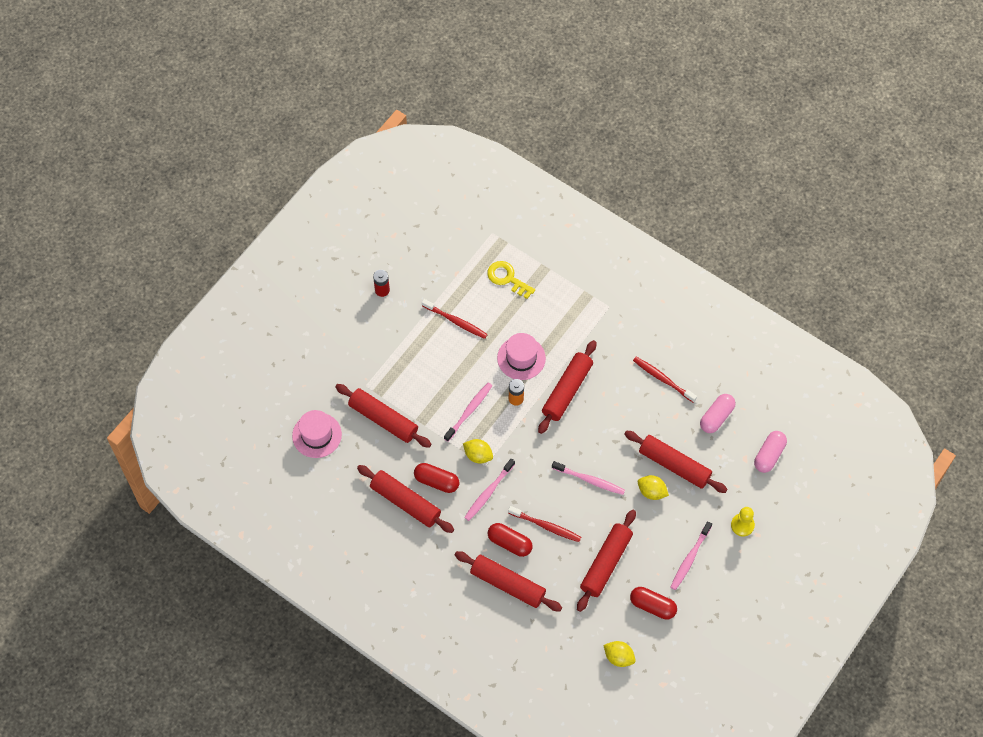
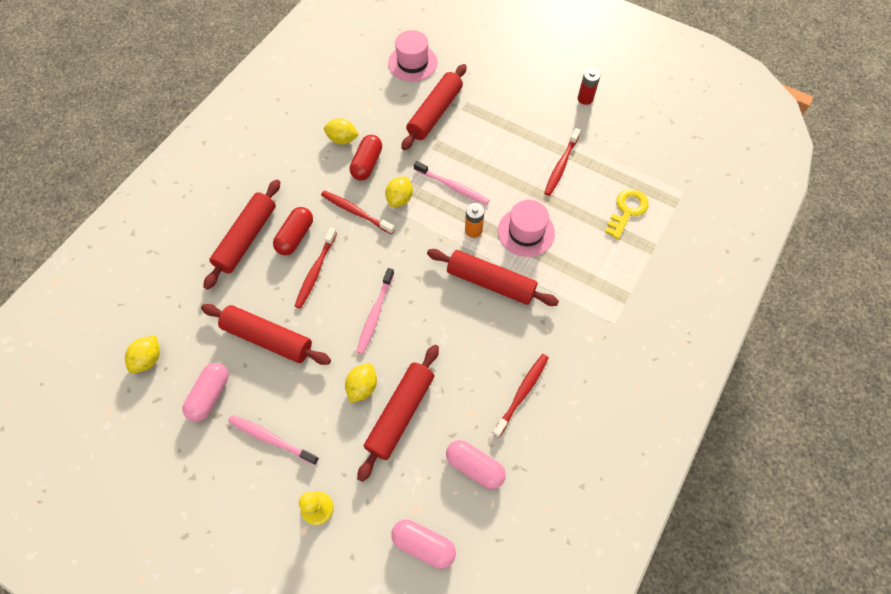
camera: 85 degrees right, 0 degrees up
(405, 502) = (342, 139): red rolling pin -> yellow lemon
(488, 492) = (355, 212): pink toothbrush -> red toothbrush
(652, 606) = (210, 395): red capsule -> pink capsule

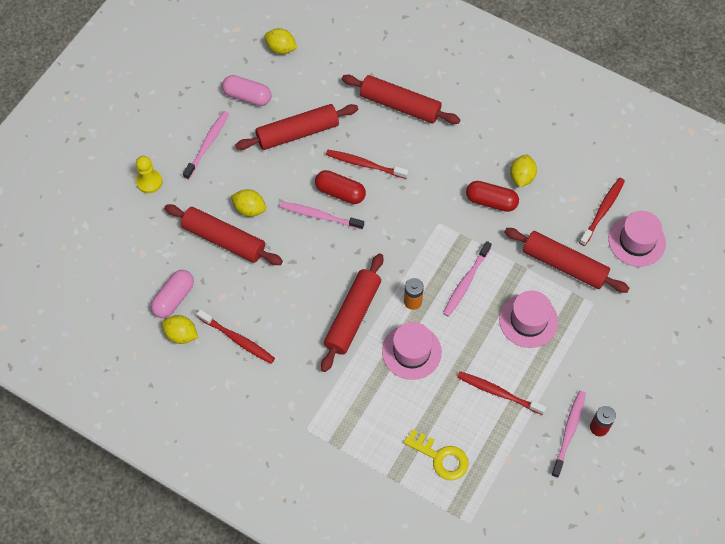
camera: 90 degrees right, 0 degrees up
(268, 338) = (297, 133): red rolling pin -> red rolling pin turned 45 degrees clockwise
(295, 237) = (402, 145): red capsule -> red capsule (340, 192)
(355, 212) = (432, 194): red toothbrush -> red toothbrush (602, 210)
(400, 199) = (448, 233): yellow lemon -> yellow lemon (181, 335)
(423, 544) = (114, 259): pink capsule -> none
(490, 141) = (528, 320): none -> pink hat
(591, 118) = (569, 432): none -> pink toothbrush

